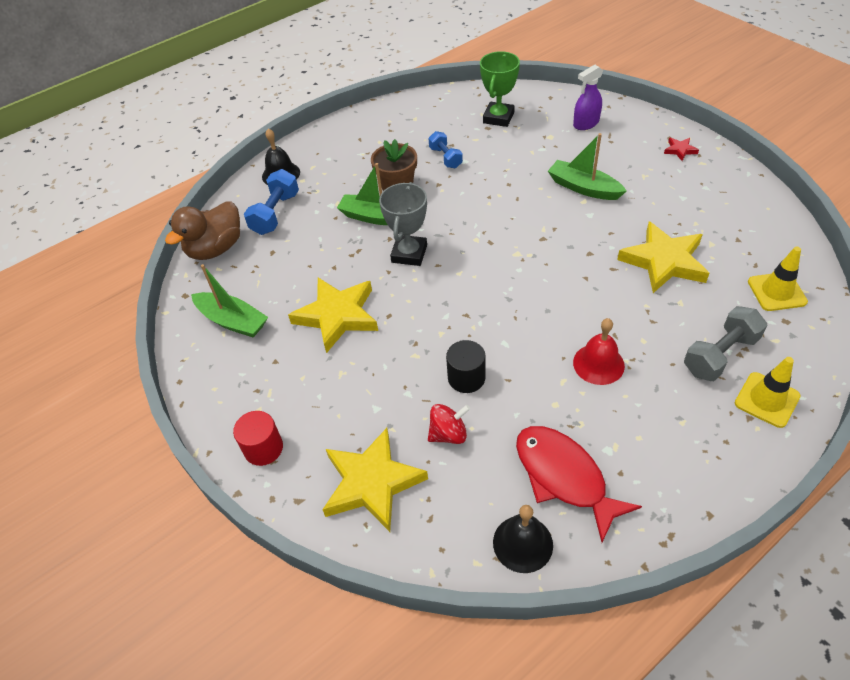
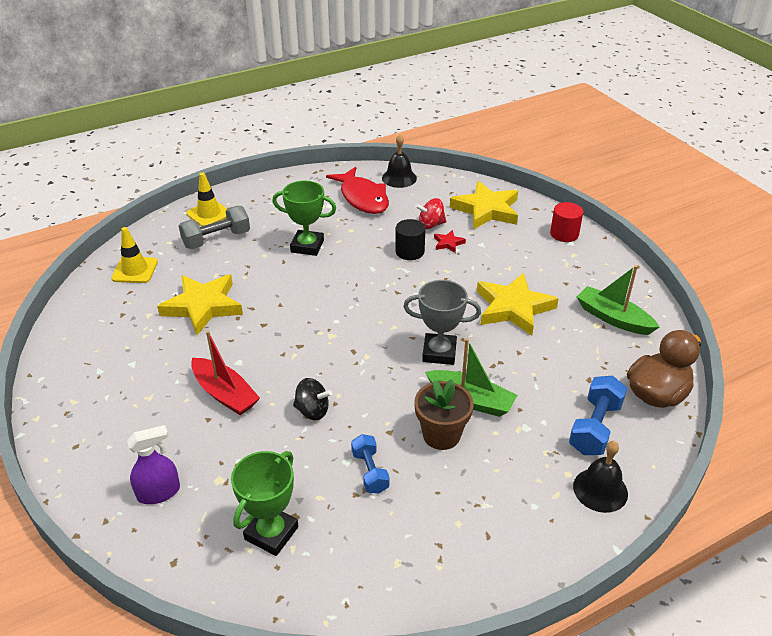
camera: 175 degrees left, 10 degrees down
(409, 254) = (439, 352): grey trophy -> grey trophy turned 75 degrees clockwise
(505, 188) = (312, 411): none -> black spinning top
(583, 188) = (225, 394): green boat -> red boat
(598, 364) = (307, 246): red bell -> green trophy
(680, 150) = (81, 423): red star -> red star (448, 243)

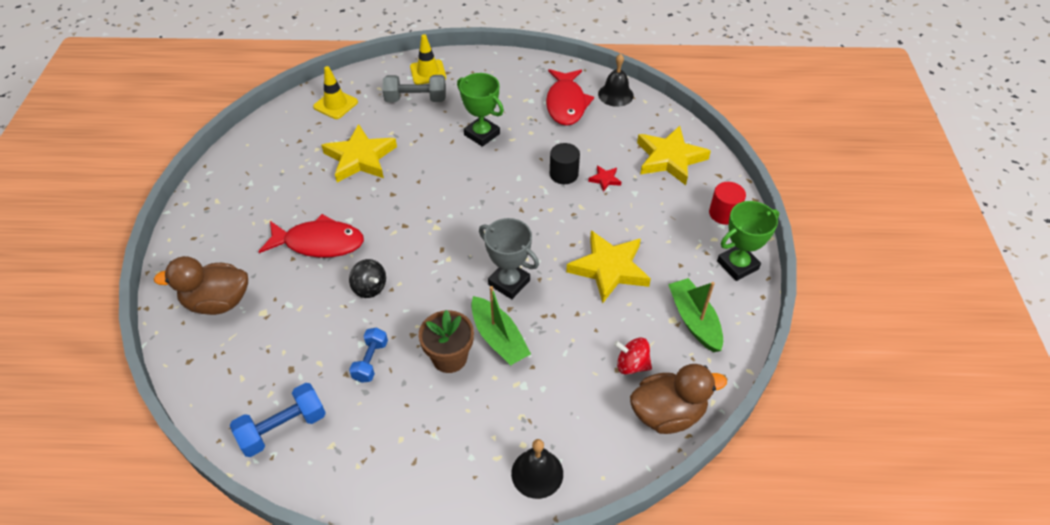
camera: 30 degrees right, 10 degrees up
(159, 492) = (218, 302): purple spray bottle -> brown duck
(225, 394) = (319, 243): red boat -> red fish
(271, 533) = (265, 373): green trophy -> green trophy (737, 265)
(431, 225) = (605, 154): red spinning top -> red spinning top (631, 365)
(595, 427) = (582, 416): blue dumbbell -> blue dumbbell (283, 428)

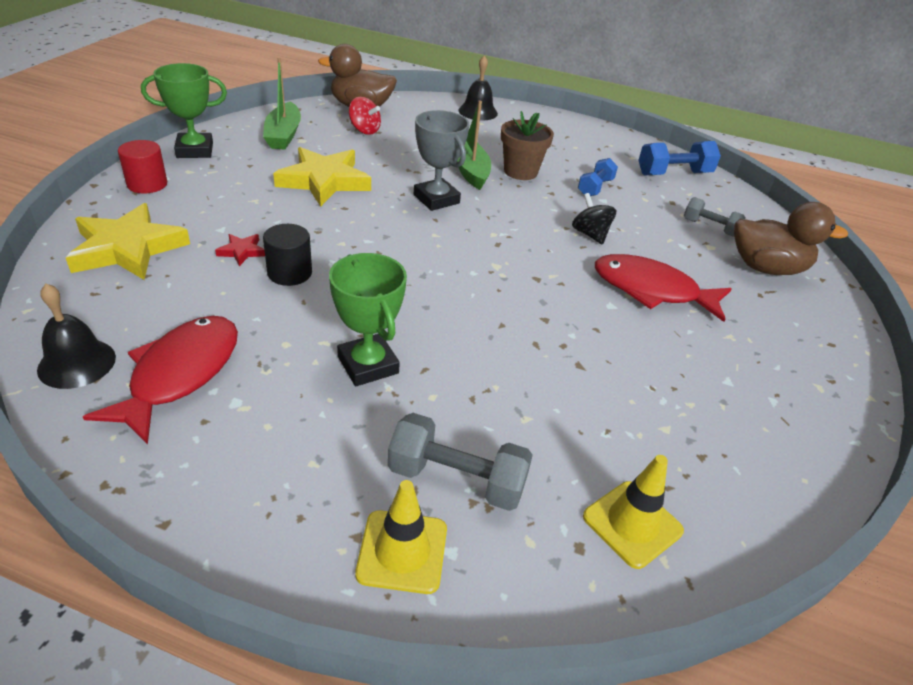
camera: 165 degrees left, 10 degrees down
(258, 340) = (710, 227): none -> grey dumbbell
(360, 158) = (588, 387): yellow star -> none

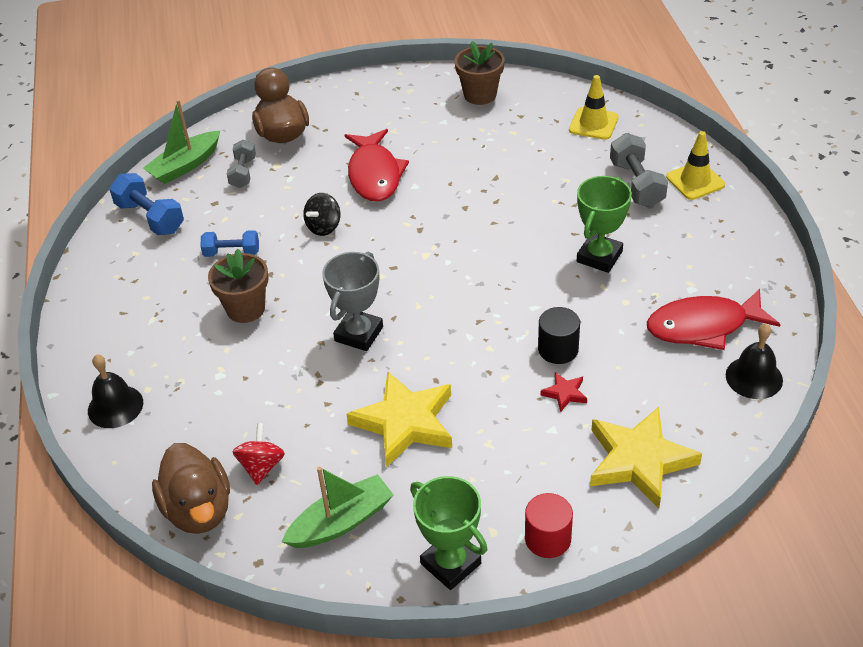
camera: 115 degrees left, 5 degrees up
(469, 170) = (277, 342): green boat -> green boat (185, 165)
(778, 443) = (480, 95): none -> brown flower pot

